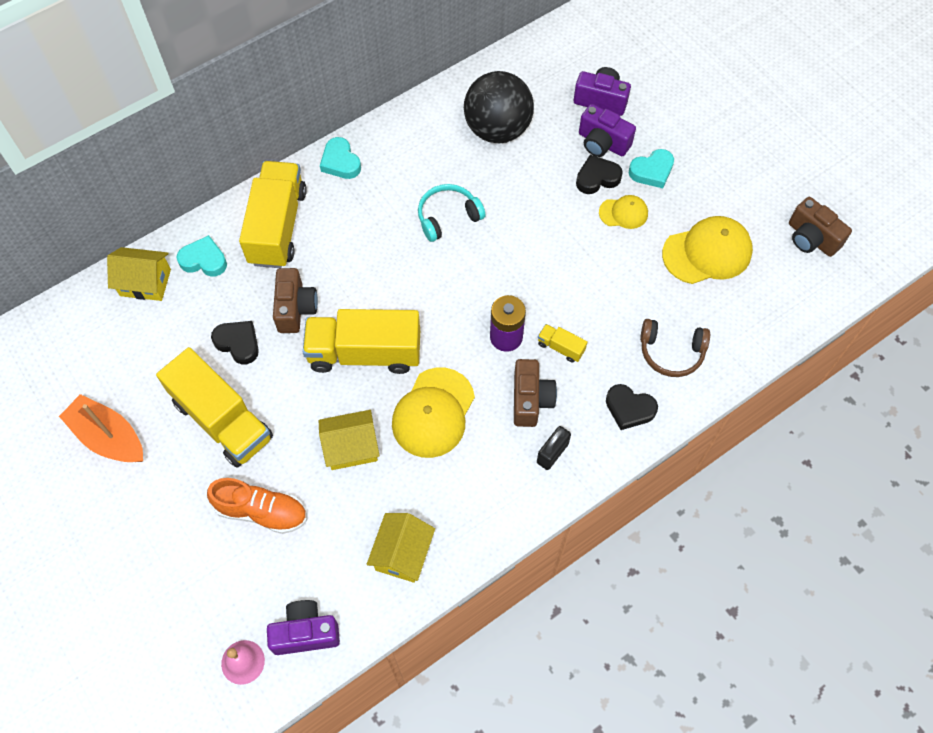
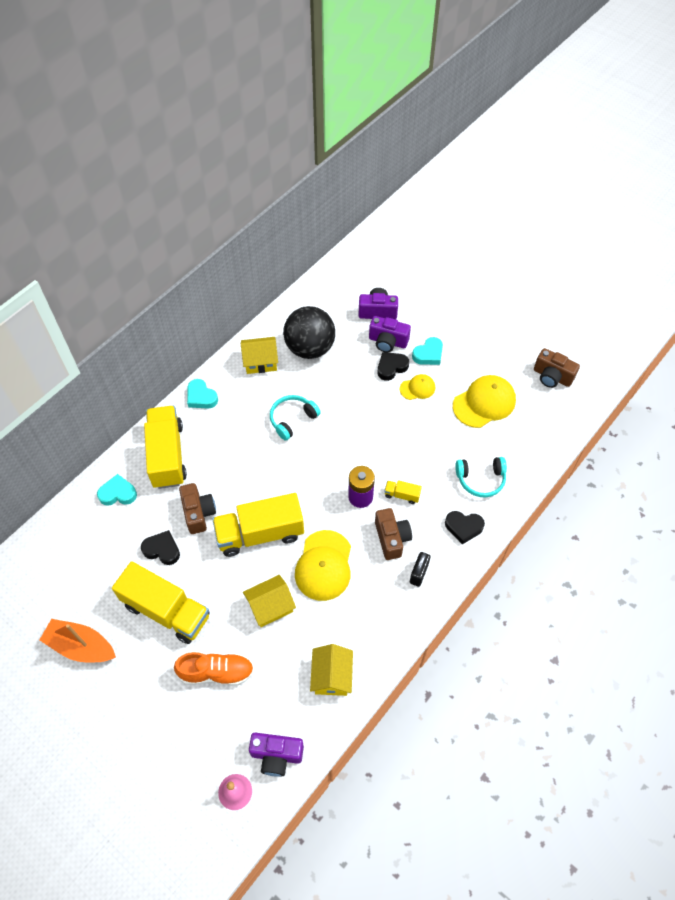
camera: 15 degrees left, 5 degrees down
(145, 282) = (77, 521): yellow house -> yellow house (260, 362)
(305, 632) = (276, 755): purple camera -> purple camera turned 150 degrees counterclockwise
(671, 352) = (480, 479): brown headphones -> turquoise headphones

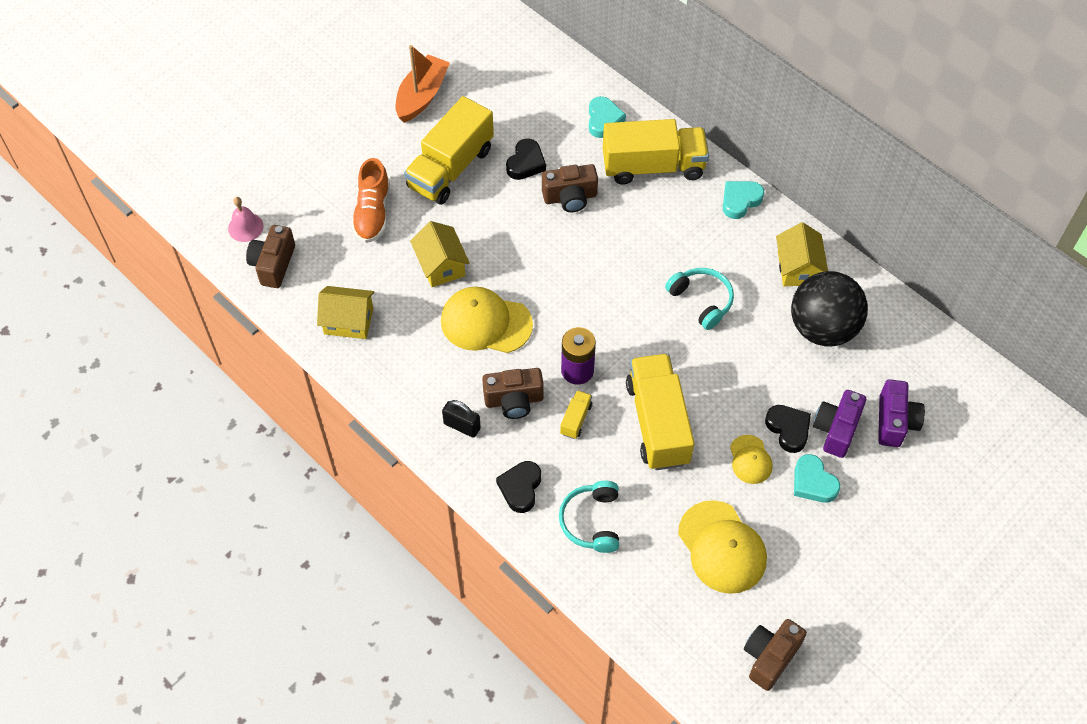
camera: 95 degrees right, 0 degrees up
(260, 533) = (536, 258): yellow truck -> yellow truck (657, 423)
(276, 755) = (273, 264): purple camera -> brown camera

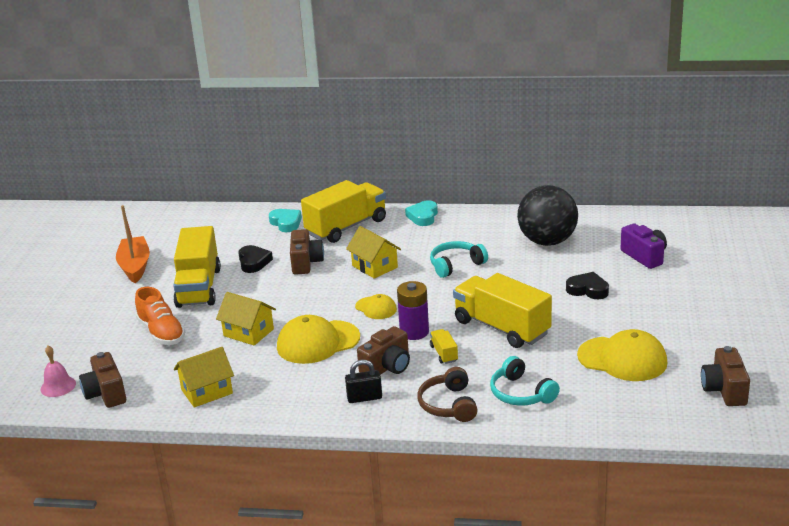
camera: 35 degrees left, 30 degrees down
(520, 488) = (448, 405): black heart -> brown headphones
(570, 197) = (306, 263): brown camera -> brown camera turned 45 degrees counterclockwise
(701, 301) = (456, 265): turquoise headphones -> turquoise headphones turned 45 degrees counterclockwise
(750, 459) = (583, 313): yellow cap -> yellow cap (376, 308)
(798, 268) = (497, 226): yellow house -> yellow house (374, 266)
(813, 482) = (635, 303): turquoise heart -> none
(836, 429) = (616, 276): purple camera -> none

